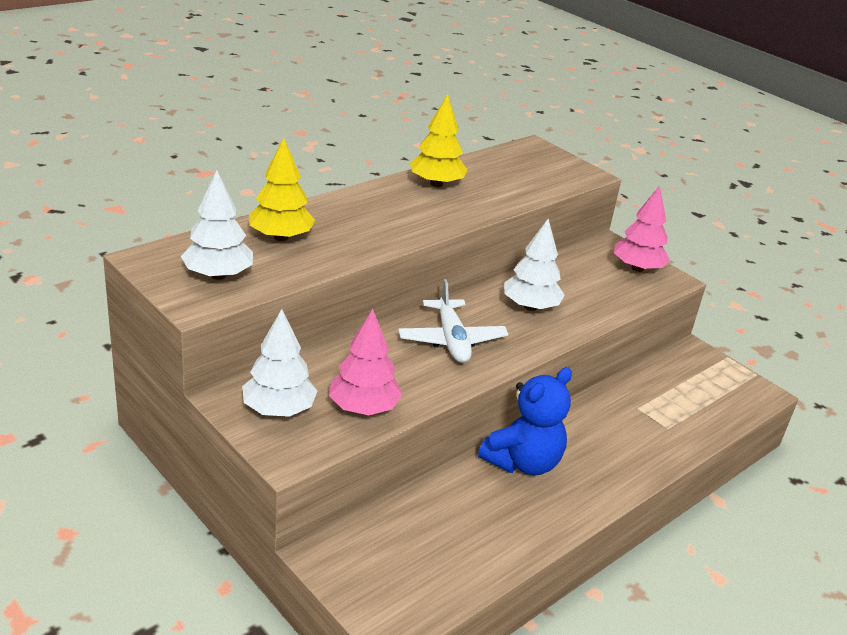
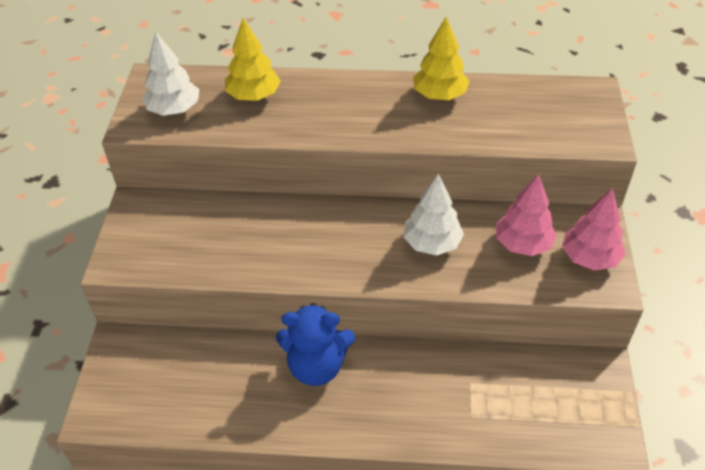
camera: 50 degrees right, 15 degrees up
(278, 410) = (150, 228): white tree -> none
(363, 408) = (199, 258): pink tree -> pink tree (522, 244)
(451, 340) = (328, 239): white plane -> none

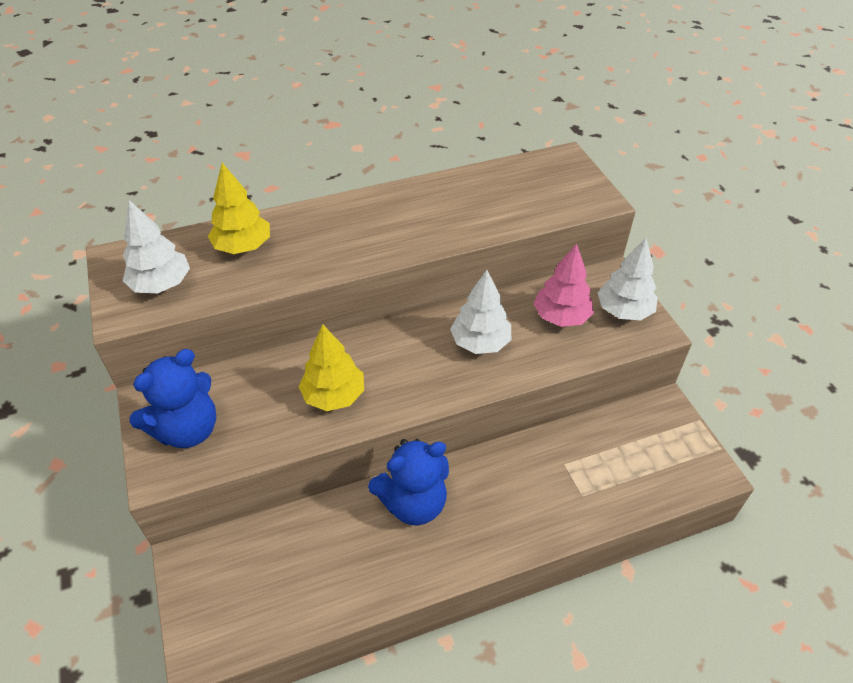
camera: 25 degrees left, 0 degrees up
(152, 237) = (187, 429): none -> blue teddy bear
(439, 95) = (430, 197): yellow tree -> yellow tree (334, 396)
(589, 258) = (624, 311): pink tree -> white tree

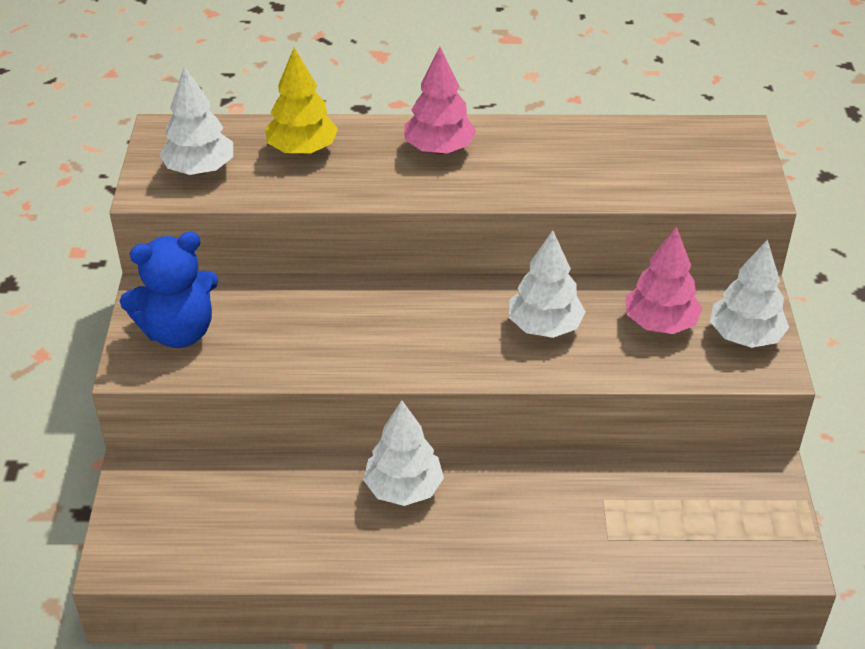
camera: 20 degrees right, 5 degrees down
(334, 396) = (348, 339): yellow tree -> none
(353, 221) = (439, 149): none -> pink tree
(413, 503) = (404, 488): blue teddy bear -> white tree

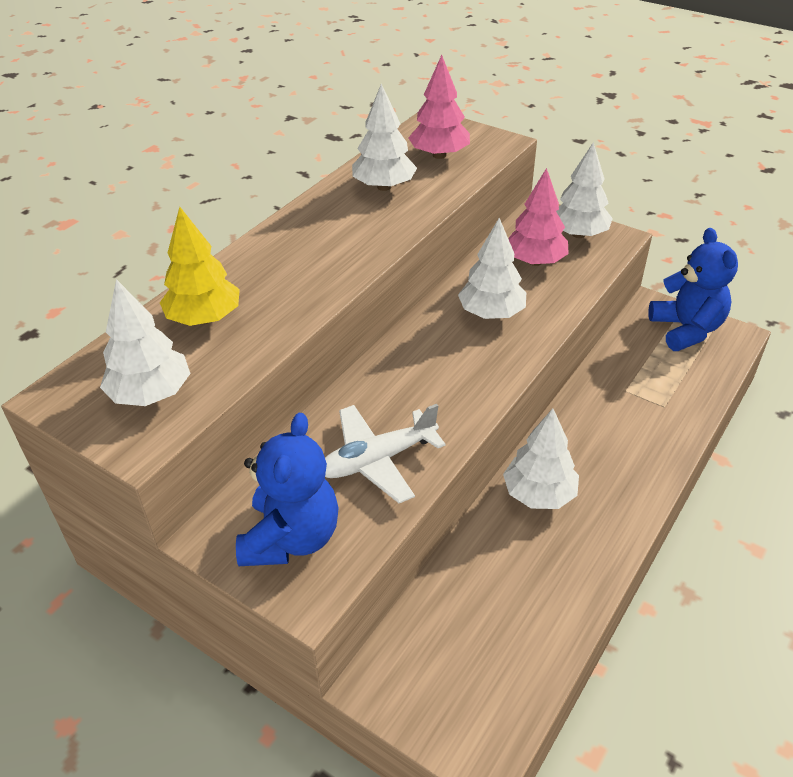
camera: 55 degrees left, 0 degrees up
(293, 340) = (378, 460): none -> white plane
(439, 149) = (297, 247): pink tree -> pink tree (439, 155)
(584, 154) = (384, 187): none -> white tree
(756, 516) = (686, 330): none -> blue teddy bear

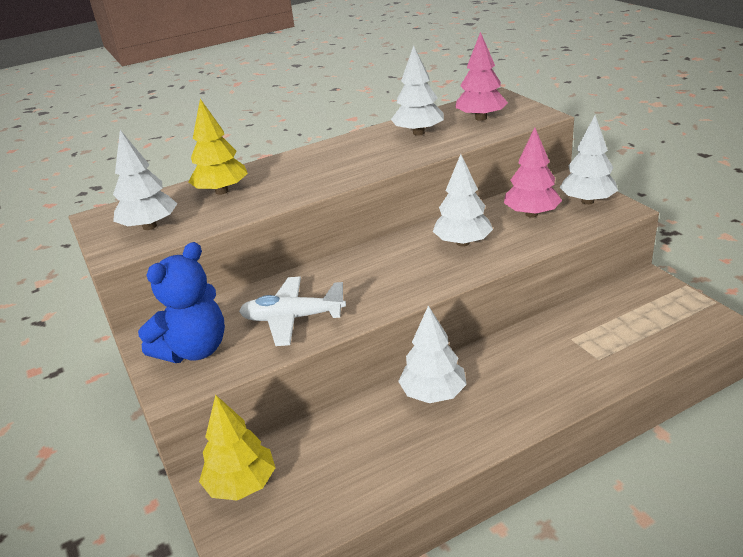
camera: 30 degrees right, 10 degrees down
(416, 673) = (242, 484): none -> yellow tree
(686, 330) = (669, 305): blue teddy bear -> none

